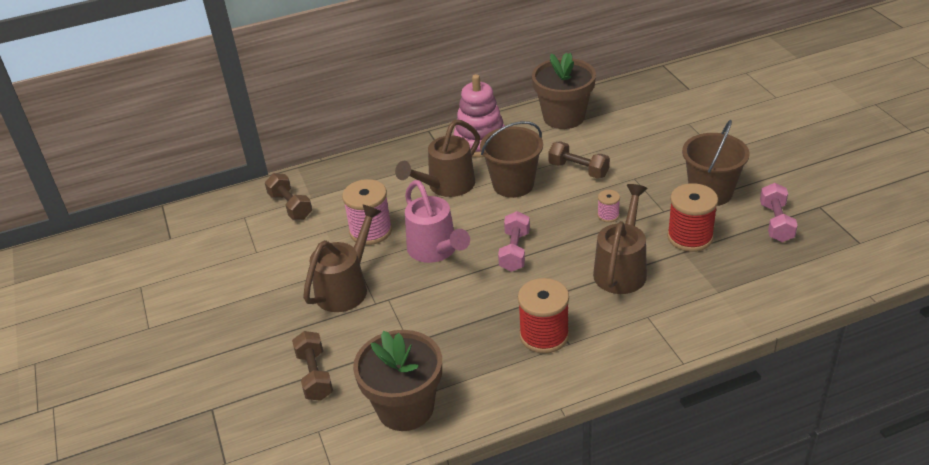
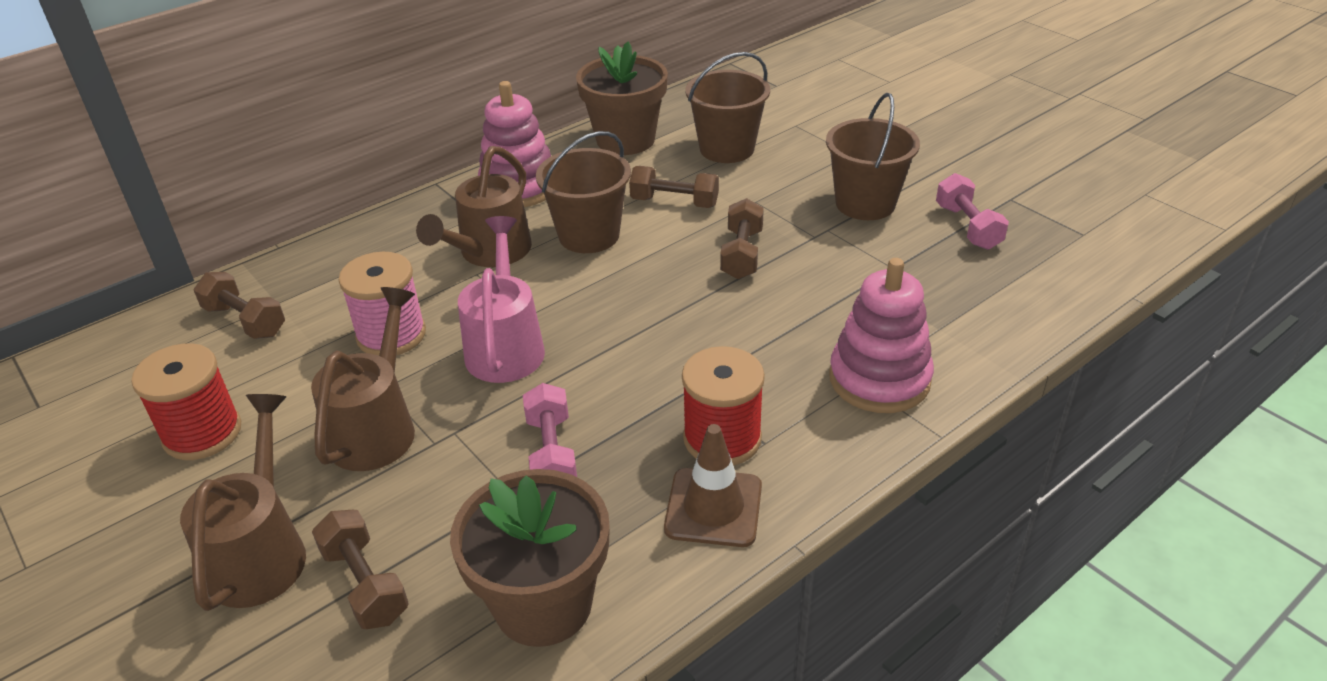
camera: 20 degrees left, 0 degrees up
(435, 250) = (506, 345): pink watering can -> pink watering can turned 135 degrees counterclockwise
(514, 251) = (627, 325): pink dumbbell -> pink dumbbell (551, 453)
(522, 376) = (713, 507): none -> brown traffic cone
(608, 215) = (742, 254): pink spool -> brown dumbbell
(622, 269) = (793, 322): brown watering can -> brown watering can (261, 551)
(631, 135) = (727, 149): none -> brown bucket
(661, 318) = (879, 379): none -> pink stacking toy
(690, 237) = (866, 264): red spool -> red spool (202, 433)

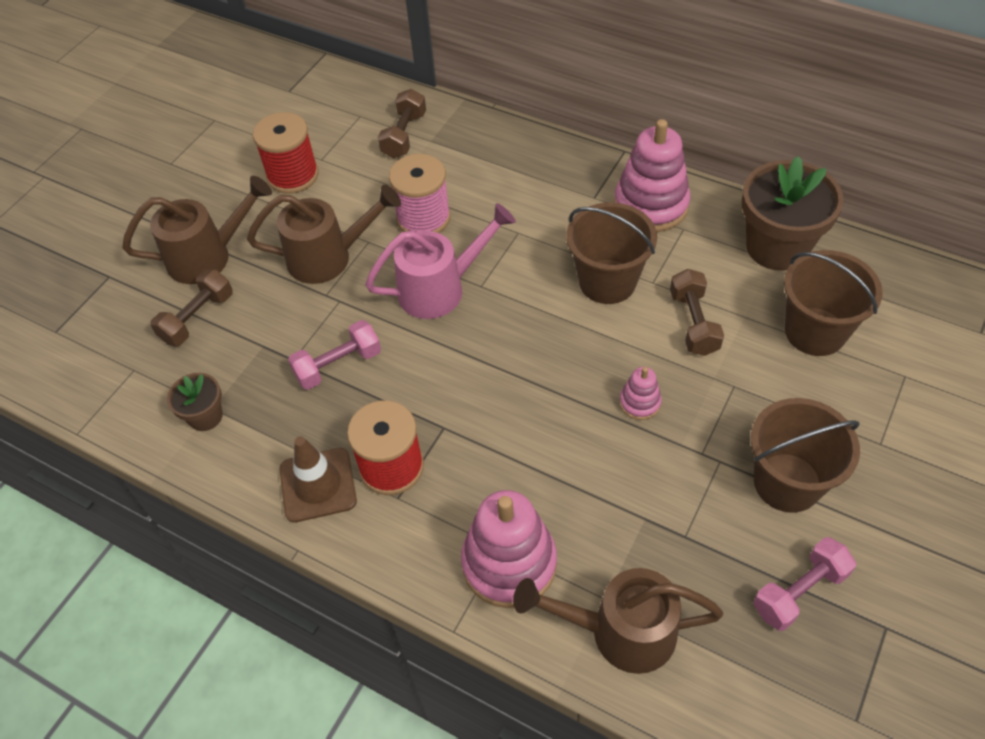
camera: 70 degrees right, 15 degrees up
(489, 253) = (548, 228): brown watering can -> brown watering can (620, 631)
(543, 604) = (205, 416): brown flower pot -> brown flower pot, size x0.51
(742, 254) = (639, 402): brown dumbbell -> pink stacking toy

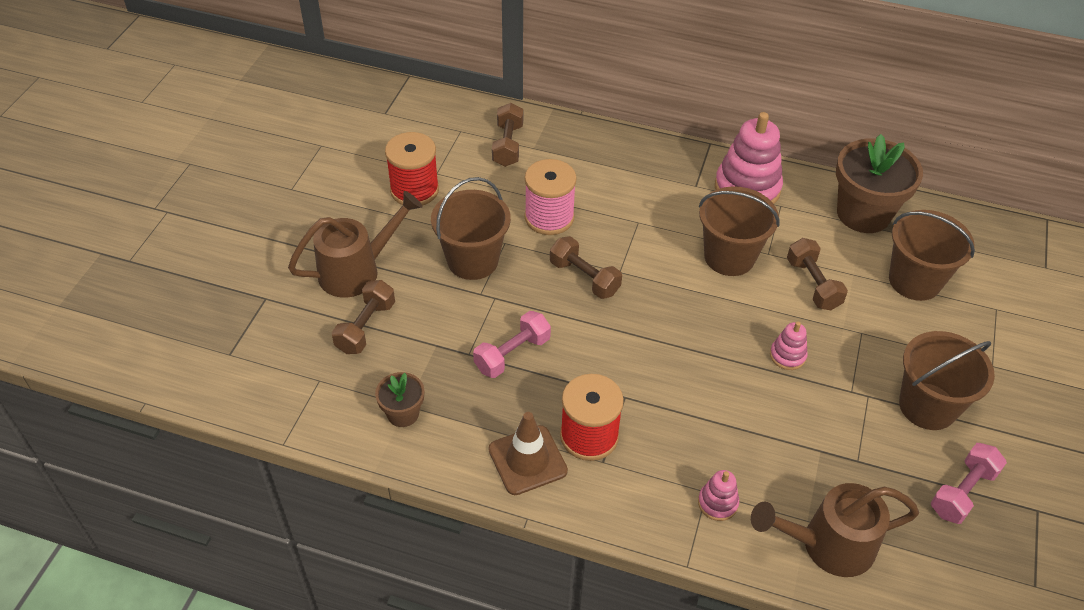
camera: 15 degrees left, 5 degrees down
(329, 257) = (473, 260): brown watering can -> brown bucket
(440, 289) = (584, 278): pink watering can -> brown dumbbell
(509, 563) = (717, 503): pink stacking toy -> pink stacking toy, size x0.48

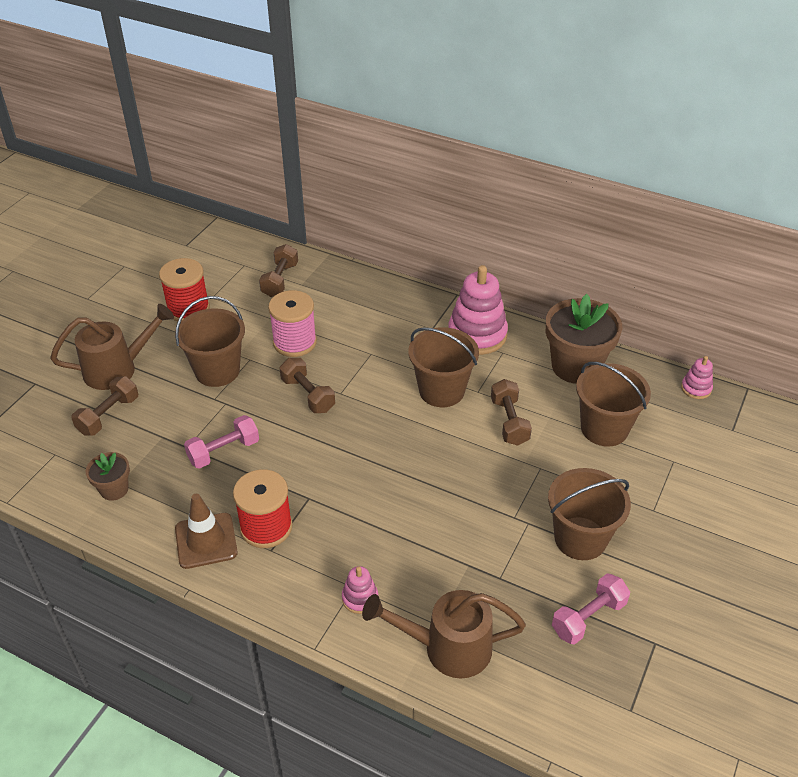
camera: 10 degrees right, 5 degrees down
(787, 356) = (466, 480): pink stacking toy -> pink stacking toy (696, 388)

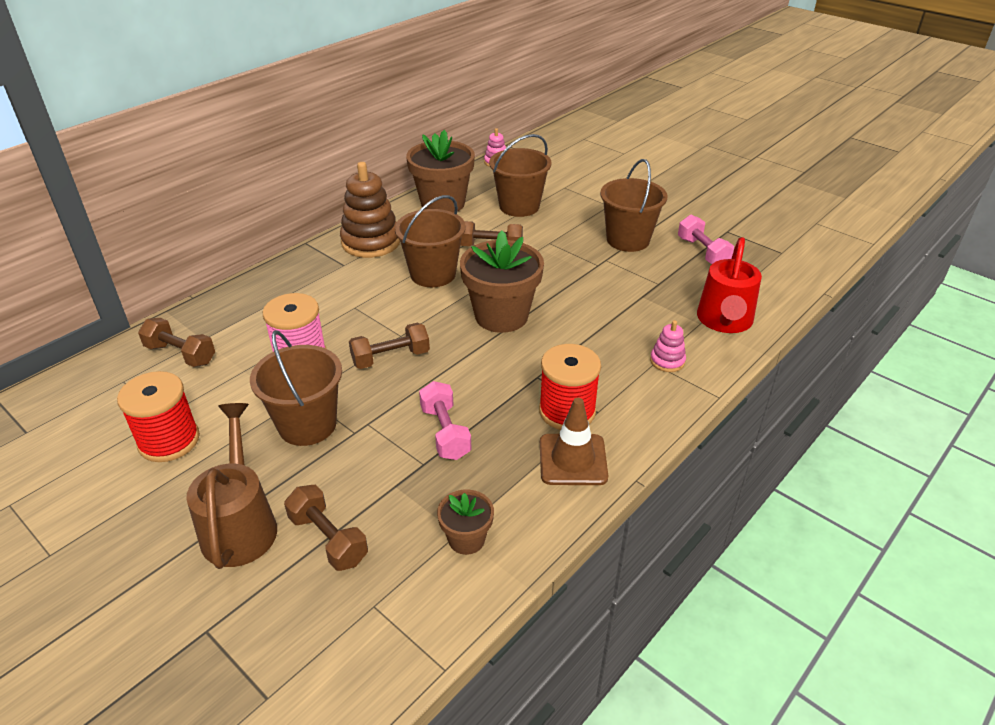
camera: 75 degrees left, 5 degrees down
(391, 454) = (501, 316): none -> brown flower pot
(447, 647) = (724, 321): brown watering can -> red watering can
(477, 335) = (371, 242): pink stacking toy -> brown stacking toy

